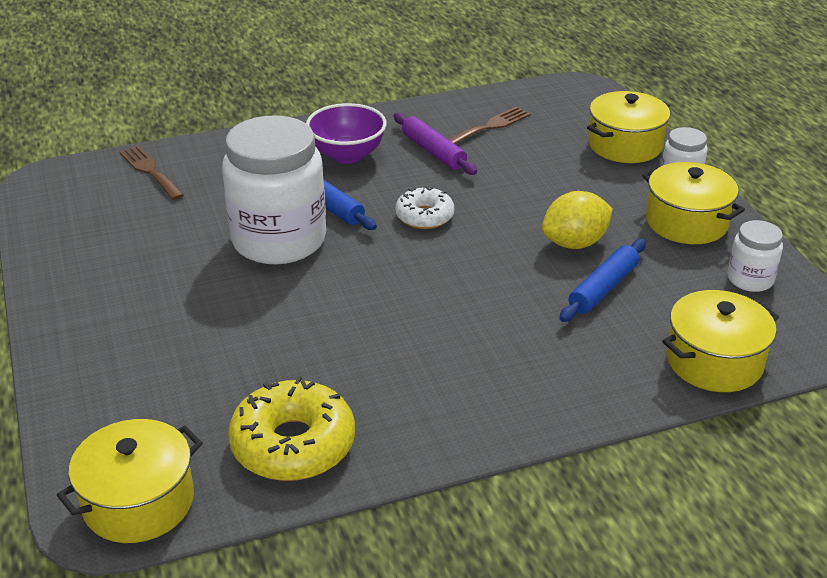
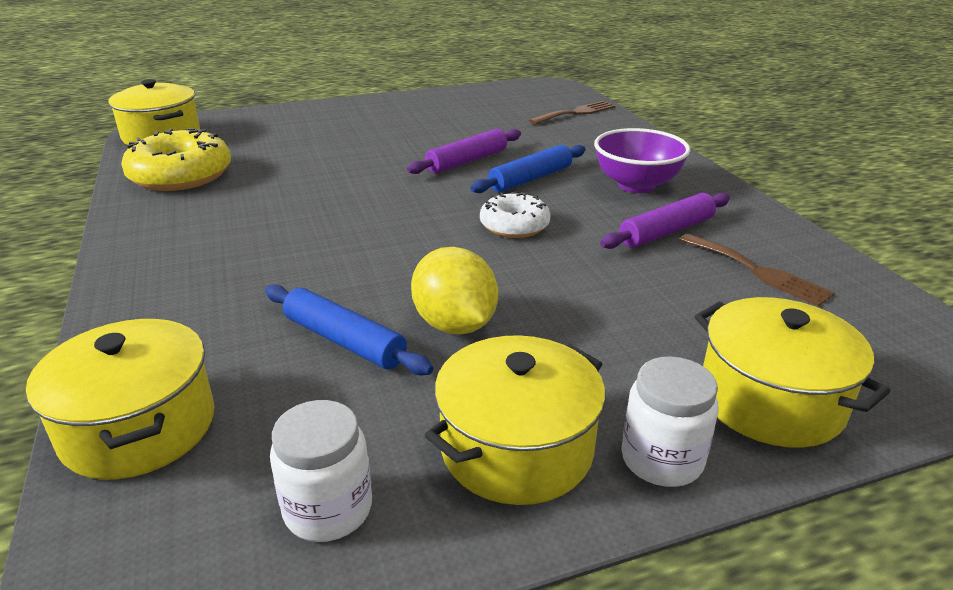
camera: 90 degrees right, 5 degrees down
(279, 240) = (467, 161): white jar -> purple rolling pin

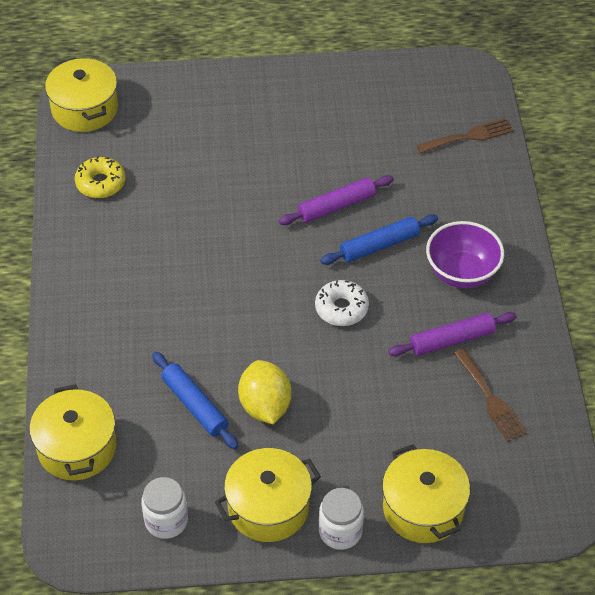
camera: 15 degrees right, 20 degrees up
(181, 176) = (100, 183): yellow donut -> yellow donut, size x0.61

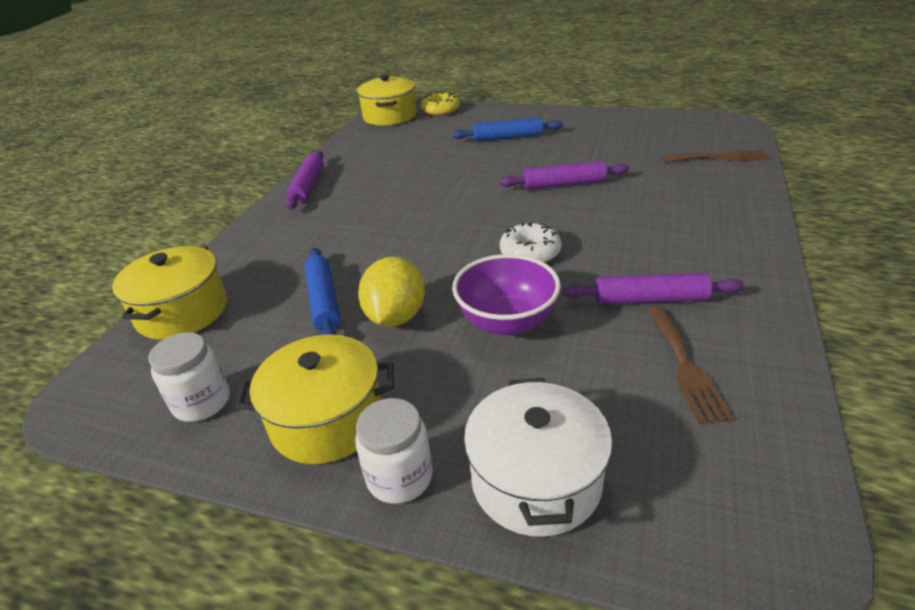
camera: 25 degrees right, 15 degrees down
(72, 258) = (308, 186): none -> purple rolling pin
(100, 183) = (368, 150): yellow donut -> yellow donut (440, 110)
(379, 245) = (595, 214): blue rolling pin -> blue rolling pin (507, 137)
(423, 508) = (536, 480): yellow pot -> white pot
(462, 273) = (682, 246): purple bowl -> purple bowl (507, 322)

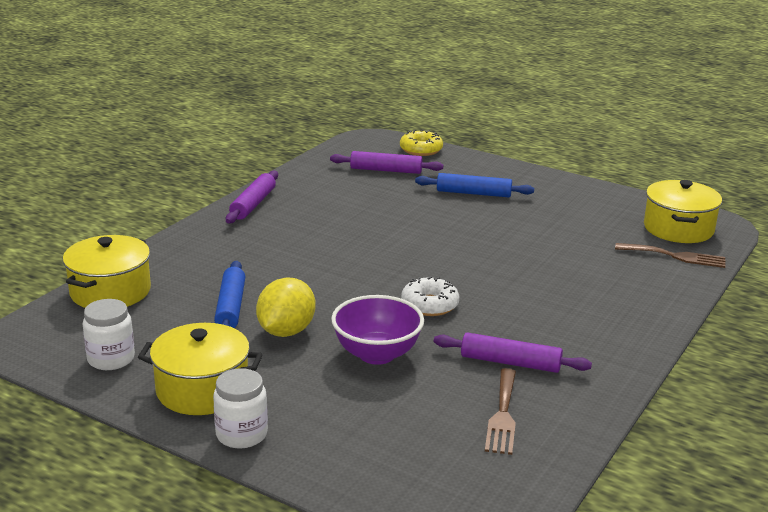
camera: 10 degrees right, 10 degrees down
(390, 116) = (364, 146): yellow pot -> yellow pot (678, 228)
(536, 480) = (339, 457): white pot -> none
(563, 184) = (500, 251): purple rolling pin -> purple rolling pin (386, 170)

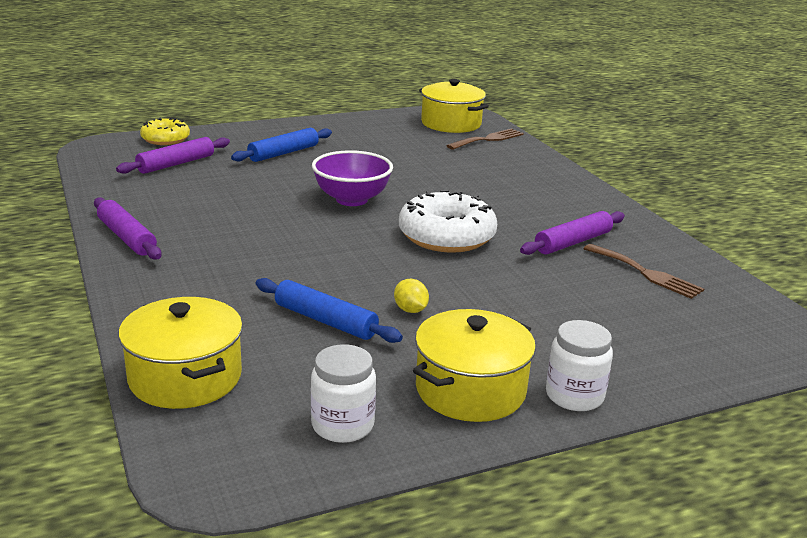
camera: 55 degrees left, 0 degrees up
(286, 331) = (410, 310): yellow lemon -> yellow lemon, size x0.51
(377, 354) = (501, 285): purple bowl -> purple bowl (351, 199)
(429, 305) = (446, 236): white donut -> white donut, size x1.65

